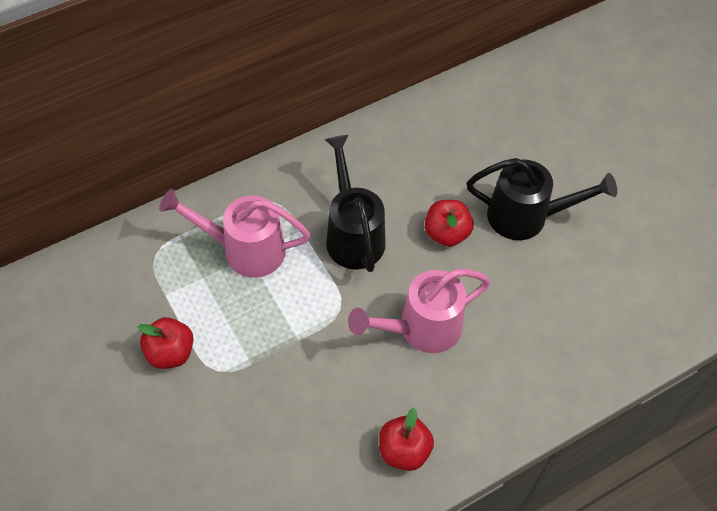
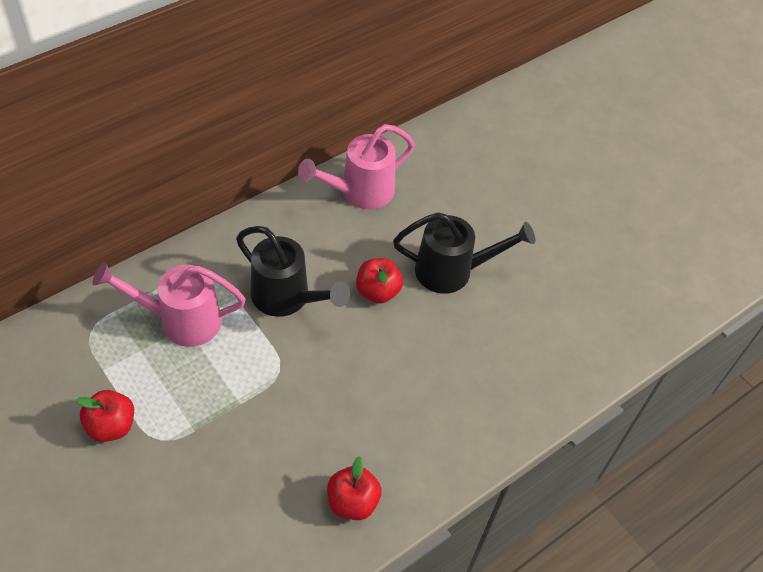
camera: 10 degrees left, 5 degrees down
(353, 234) = (287, 298): black watering can -> black watering can turned 150 degrees clockwise
(421, 328) = (360, 383): pink watering can -> pink watering can (359, 192)

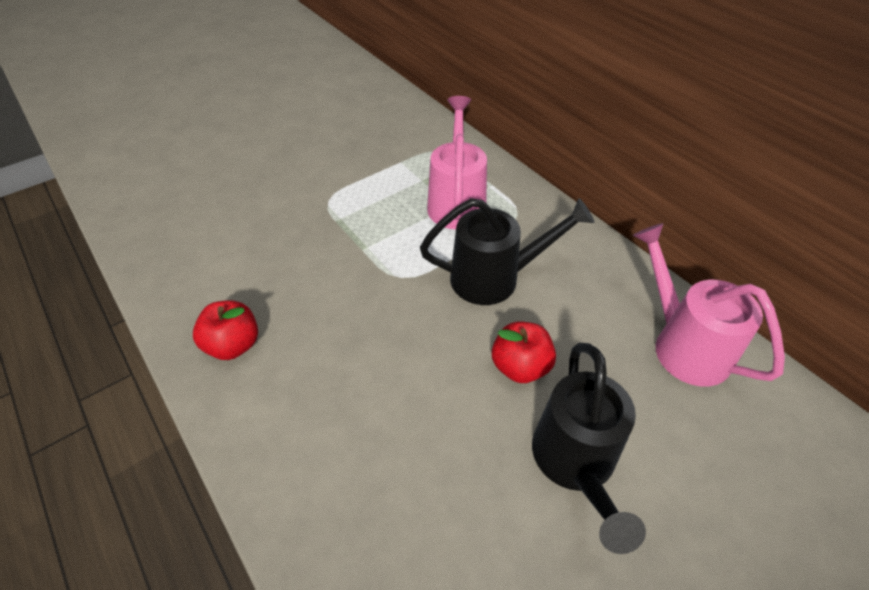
camera: 95 degrees right, 5 degrees down
(111, 426) = (344, 172): red apple -> none
(287, 298) = (495, 278): black watering can -> black watering can turned 135 degrees counterclockwise

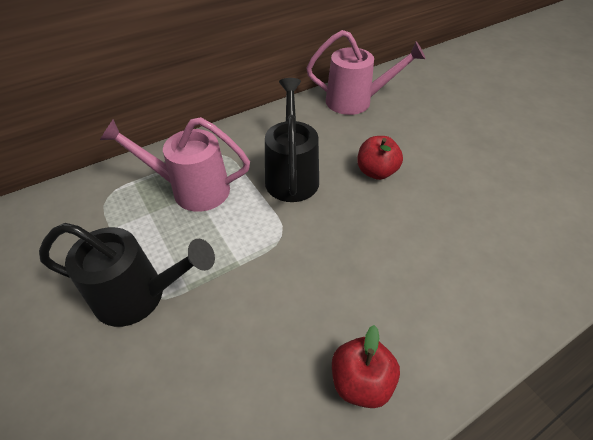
camera: 85 degrees left, 0 degrees up
(575, 464) = (445, 158): black watering can -> black watering can (140, 296)
(683, 344) = (356, 101): pink watering can -> pink watering can turned 150 degrees counterclockwise

